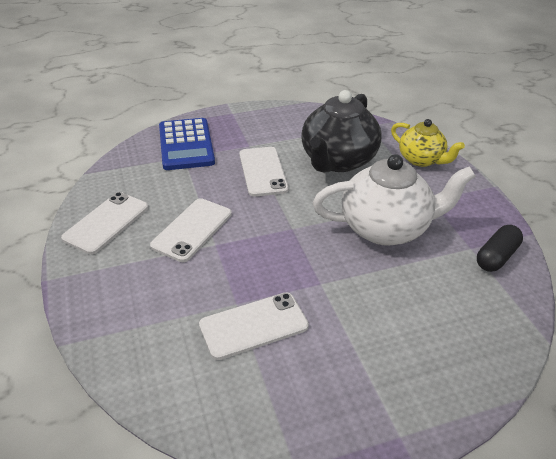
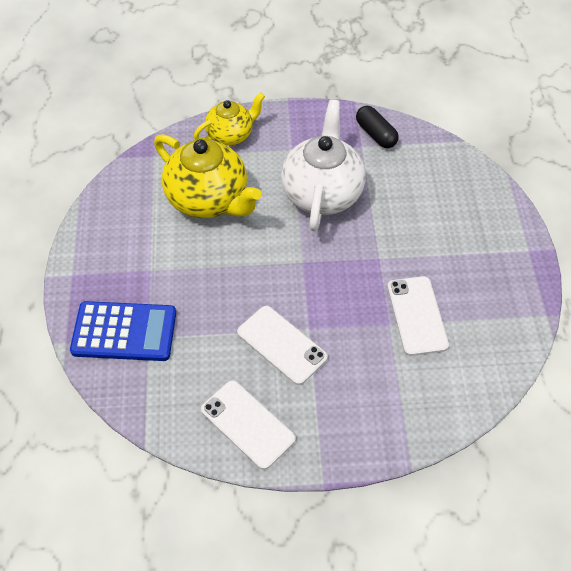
camera: 75 degrees left, 15 degrees up
(263, 171) = (204, 267): white phone -> none
(337, 161) = (209, 199): black teapot -> yellow teapot

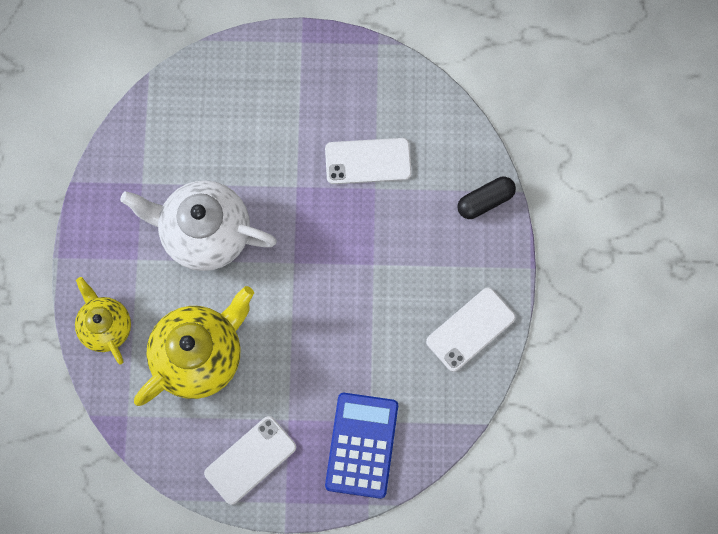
camera: 85 degrees left, 20 degrees up
(281, 345) = (390, 292): white phone -> white phone (250, 460)
(376, 134) = (126, 165): black capsule -> black capsule (485, 201)

